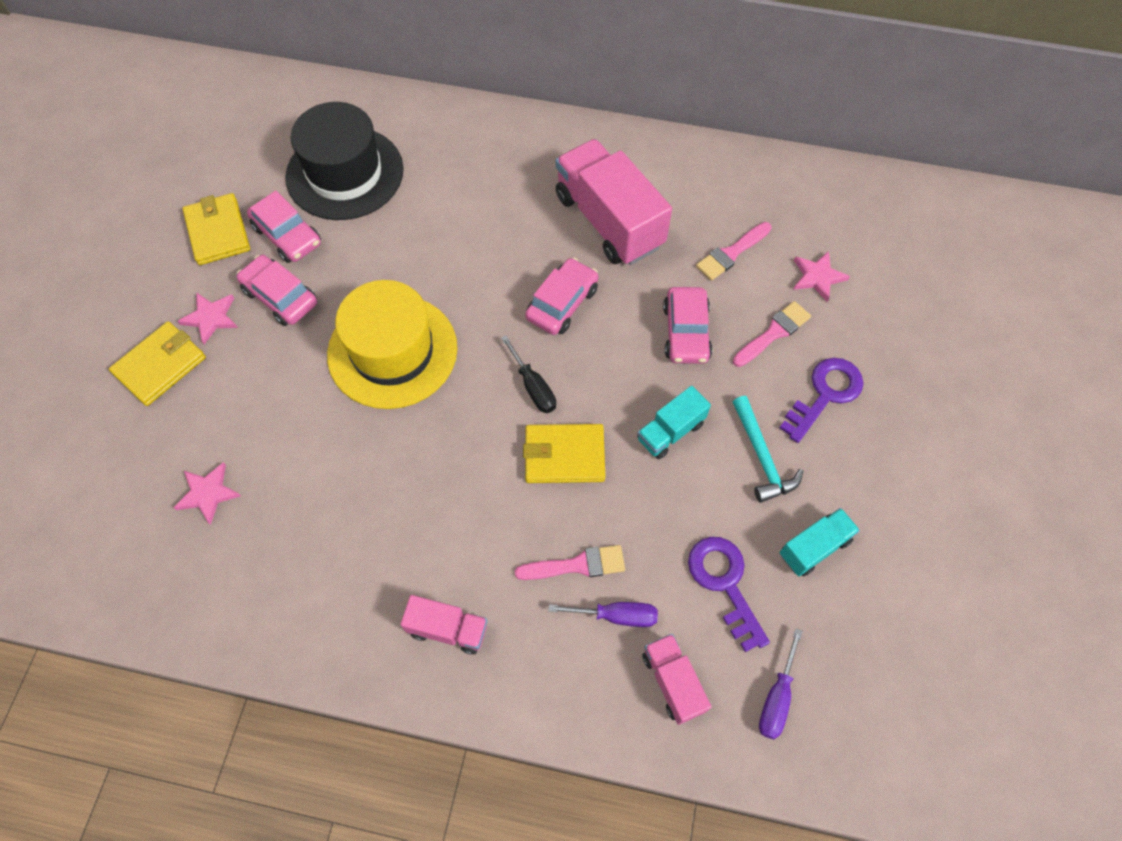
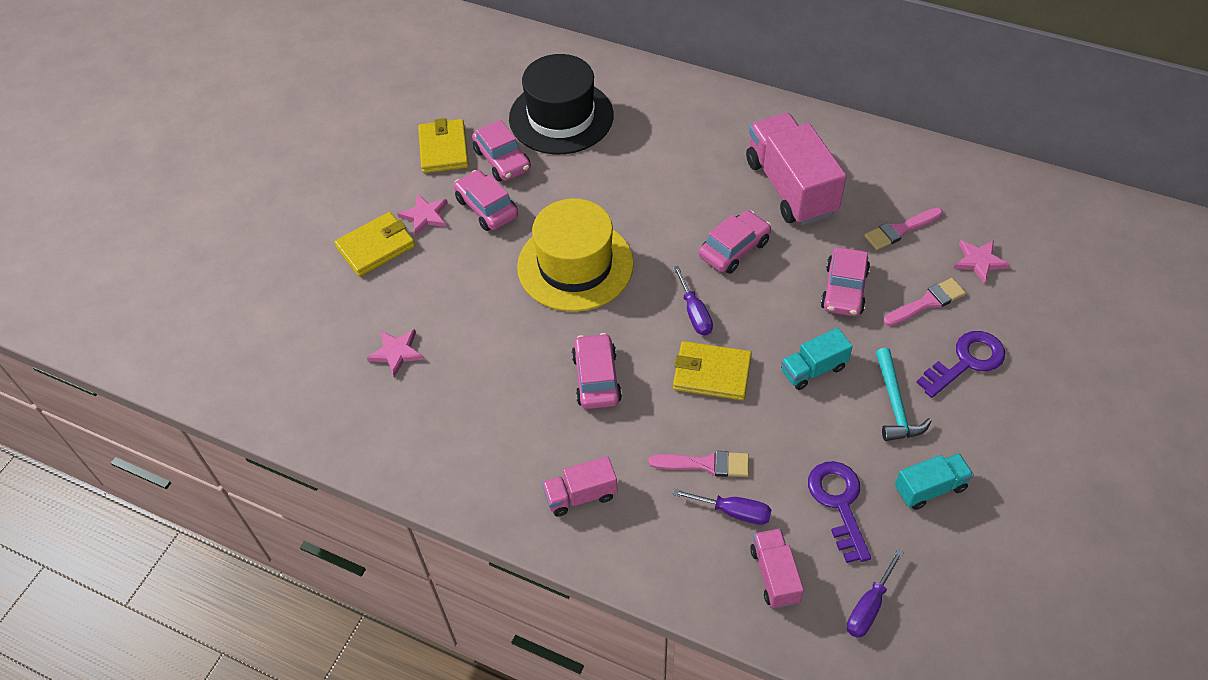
camera: 15 degrees right, 10 degrees down
(440, 484) = (596, 378): none -> pink car
(448, 629) = (580, 495): pink truck -> pink truck turned 135 degrees clockwise
(533, 387) = (694, 313): black screwdriver -> purple screwdriver

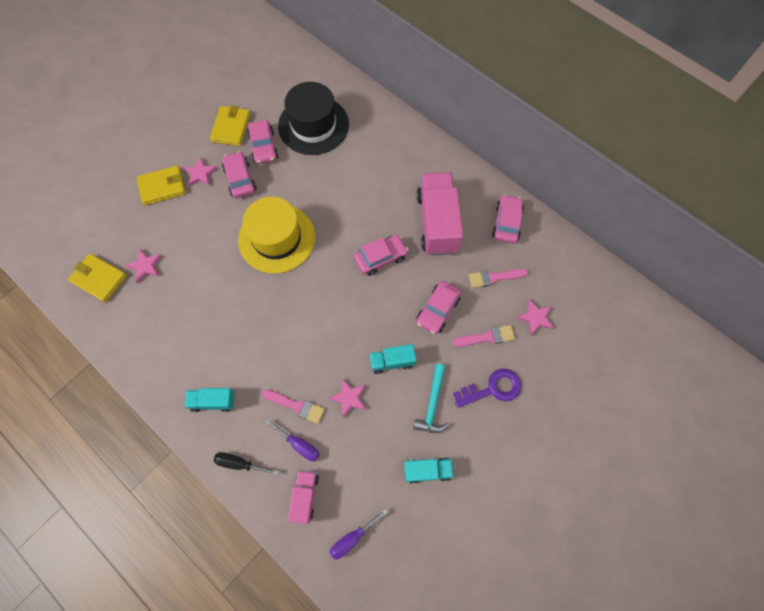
camera: 15 degrees right, 15 degrees up
(580, 495) = (213, 401): pink truck -> turquoise truck
(596, 378) = (256, 323): pink car -> pink car (506, 223)
(658, 563) = (239, 463): none -> black screwdriver
(694, 313) = (335, 297): purple screwdriver -> none
(711, 373) = (327, 343): yellow wallet -> yellow wallet (99, 279)
(775, 432) = (349, 398): none -> pink star
(839, 503) = (366, 461): purple key -> none

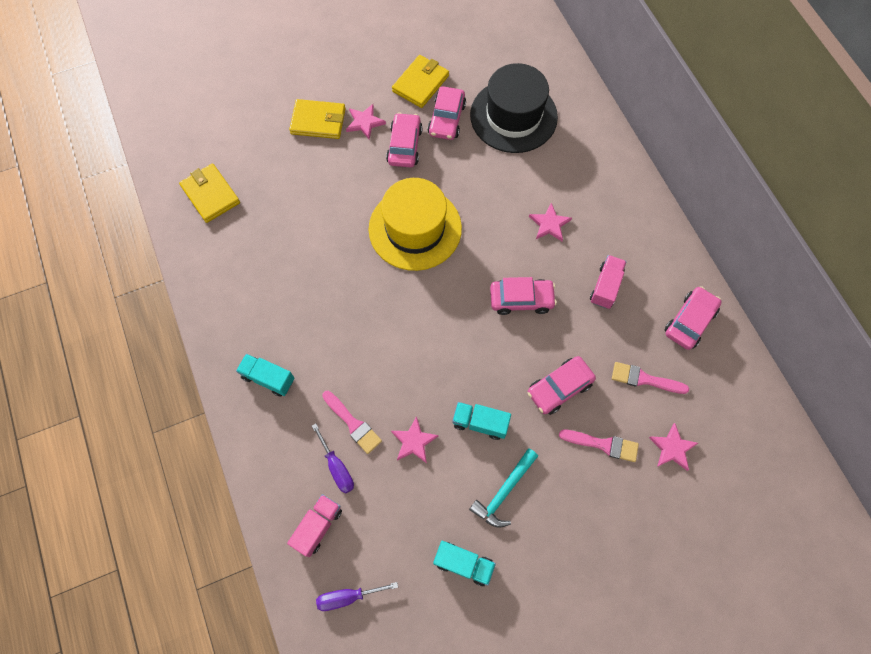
camera: 25 degrees right, 0 degrees up
(145, 266) = (263, 201): pink star -> pink star (549, 224)
(239, 463) = (266, 457): black screwdriver -> none
(437, 223) = (605, 287): pink truck -> pink truck, size x0.50
(492, 389) = (581, 507): purple key -> none

